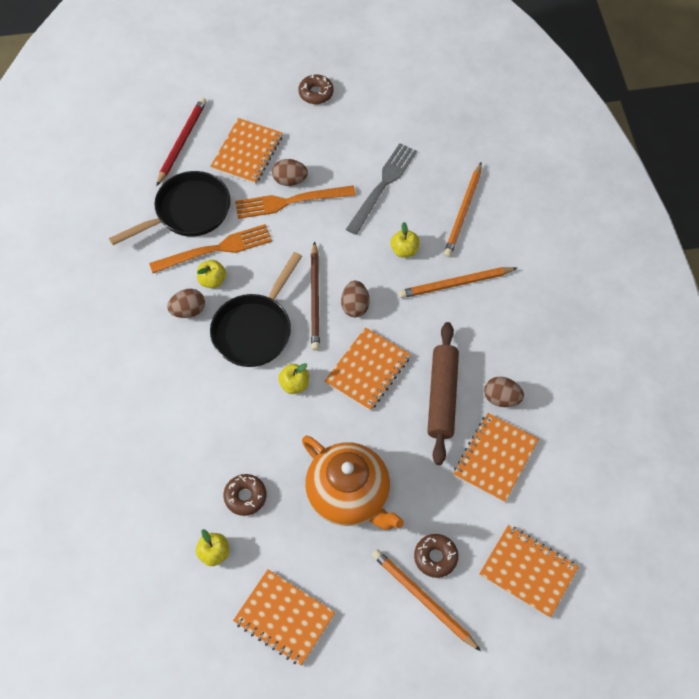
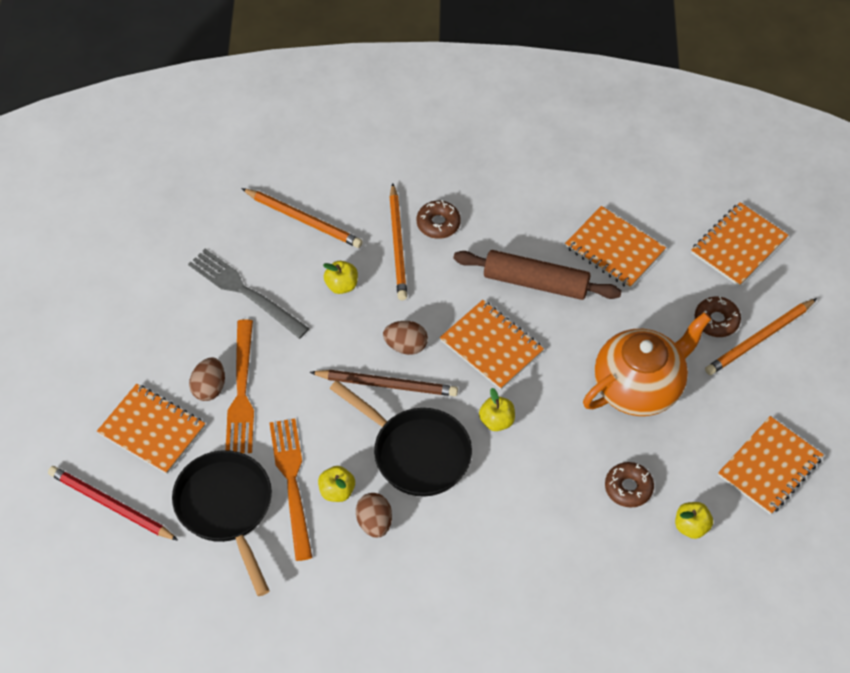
camera: 80 degrees left, 5 degrees down
(316, 93) = (80, 341): brown donut -> brown donut (438, 223)
(501, 398) = (547, 230): brown egg -> none

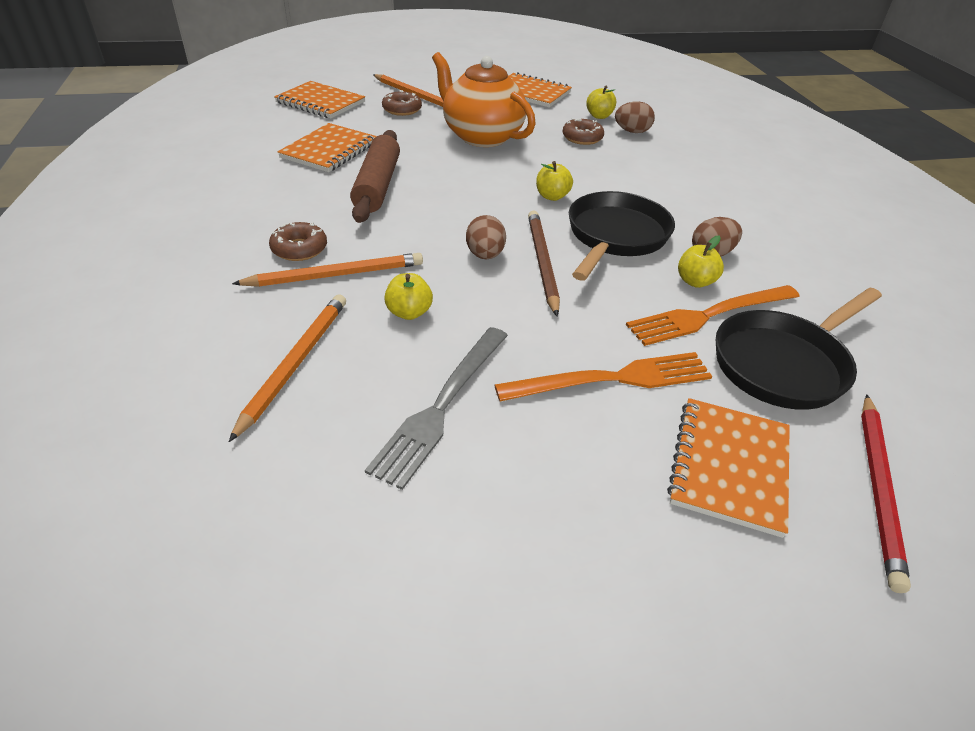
camera: 105 degrees left, 15 degrees down
(209, 388) = (623, 414): brown egg -> brown egg (632, 131)
(491, 346) = (465, 204): orange notebook -> none

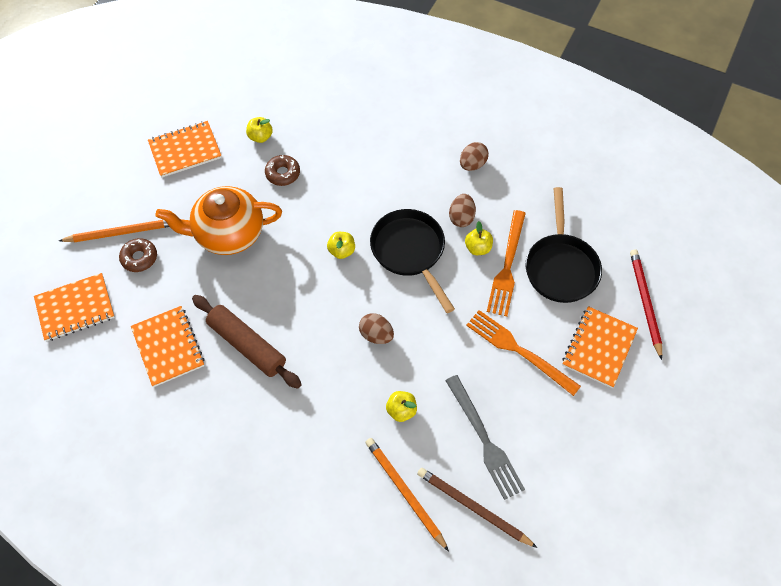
camera: 50 degrees left, 20 degrees up
(299, 249) = (292, 435): brown donut -> none
(335, 275) = (336, 429): orange pencil -> none
(542, 263) = (406, 310): brown pencil -> brown pencil (473, 507)
(612, 379) = (519, 350): orange fork -> orange fork turned 75 degrees counterclockwise
(632, 131) = (299, 136): brown egg -> brown egg (472, 164)
(729, 466) = (598, 348): orange notebook -> orange notebook turned 60 degrees clockwise
(878, 488) = (645, 302): red pencil -> red pencil turned 150 degrees counterclockwise

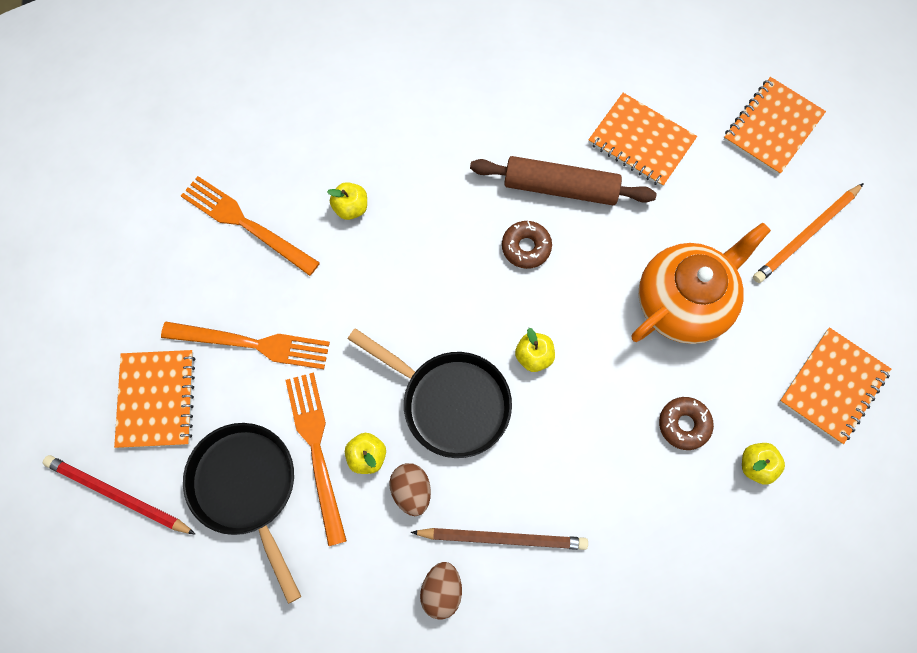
camera: 150 degrees right, 10 degrees up
(139, 258) = (758, 217): brown donut -> brown donut (526, 247)
(376, 335) = (427, 274): brown egg -> none
(404, 492) = (303, 133): orange pencil -> none
(473, 507) = (226, 154): brown pencil -> brown pencil (503, 538)
(484, 439) = (246, 224): grey fork -> orange fork
(645, 302) = (118, 495): red pencil -> red pencil turned 150 degrees clockwise

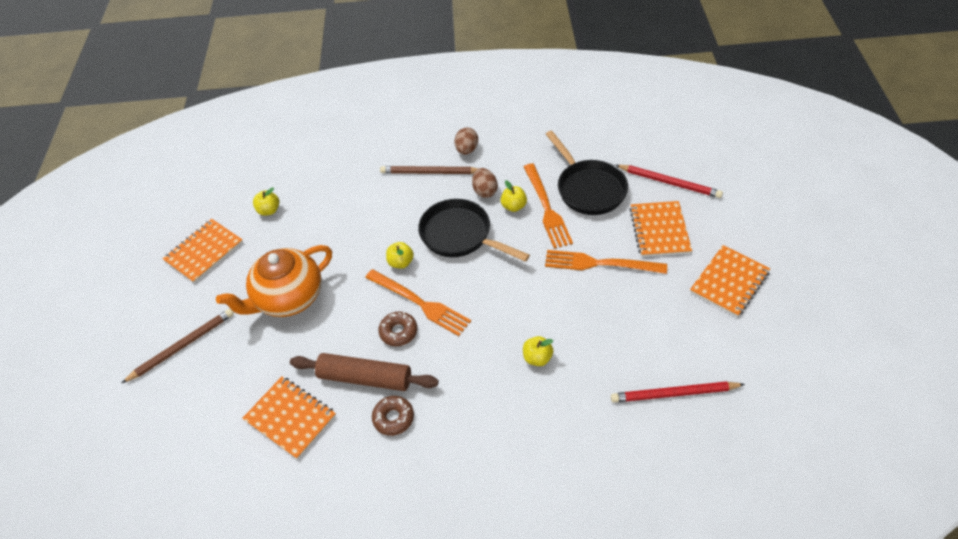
camera: 175 degrees left, 20 degrees down
(198, 160) = (674, 394): none -> red pencil
(246, 224) = (621, 343): orange fork -> orange fork (419, 303)
(684, 424) = (308, 229): brown donut -> brown donut (393, 418)
(772, 127) = (174, 433): orange notebook -> orange notebook (729, 282)
(806, 235) = (182, 346): orange pencil -> brown pencil

